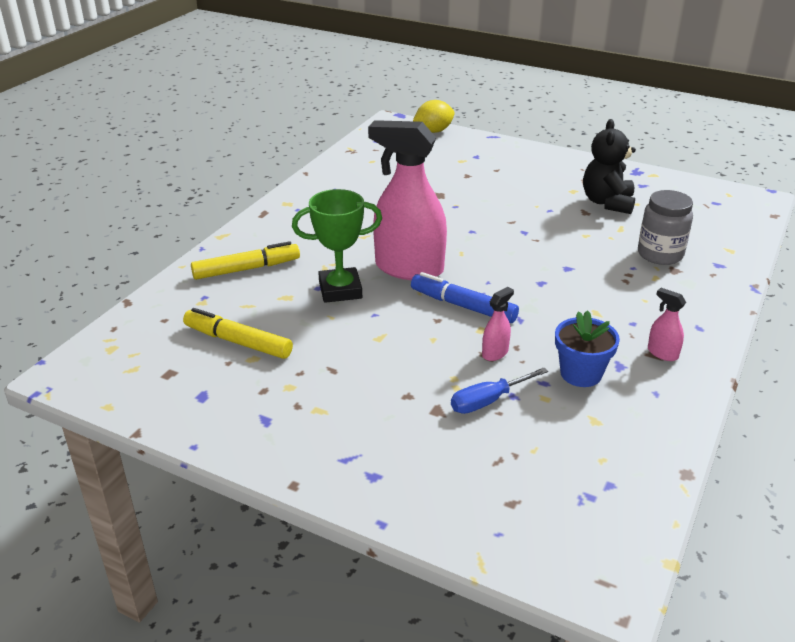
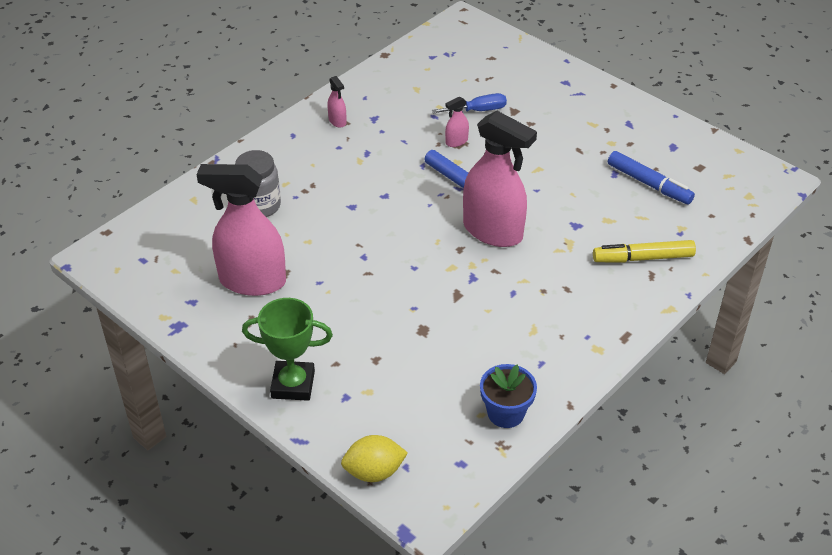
camera: 165 degrees left, 10 degrees up
(238, 342) = (649, 184): yellow marker -> blue marker
(340, 290) = (560, 218): green trophy -> green trophy (293, 384)
(581, 374) = (405, 117): blue flower pot -> blue flower pot (506, 413)
(607, 203) = (252, 281): black teddy bear -> pink spray bottle

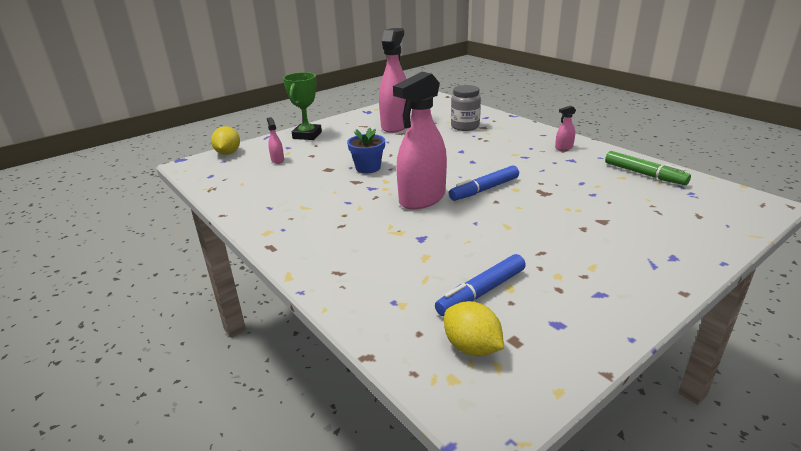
camera: 100 degrees right, 15 degrees down
(408, 74) = (644, 174): none -> green marker
(456, 142) = (545, 190): pink spray bottle -> pink spray bottle (277, 160)
(478, 110) = (596, 202): blue screwdriver -> none
(506, 413) = (235, 191): blue flower pot -> blue flower pot (368, 168)
(643, 258) = (363, 270): yellow marker -> none
(715, 187) = (472, 347): none -> yellow lemon

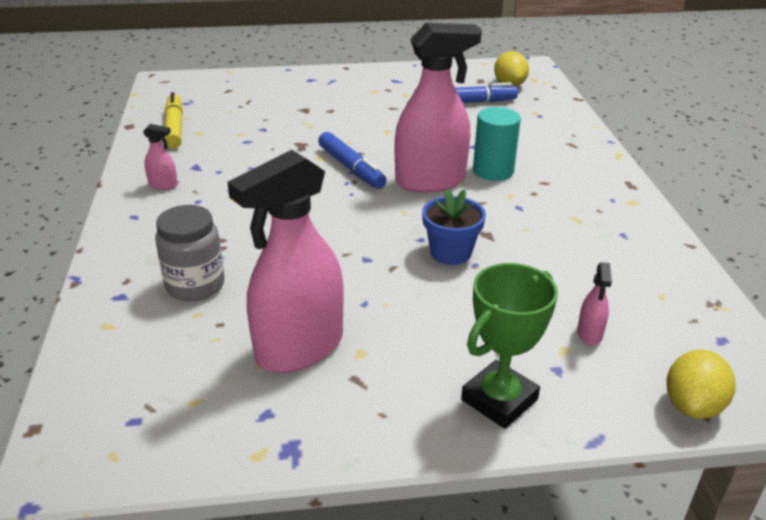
camera: 150 degrees left, 5 degrees up
(386, 221) = (493, 171): none -> turquoise cylinder
(484, 189) = (351, 168): blue marker -> blue marker turned 60 degrees clockwise
(644, 174) = (174, 128): green marker -> yellow marker

